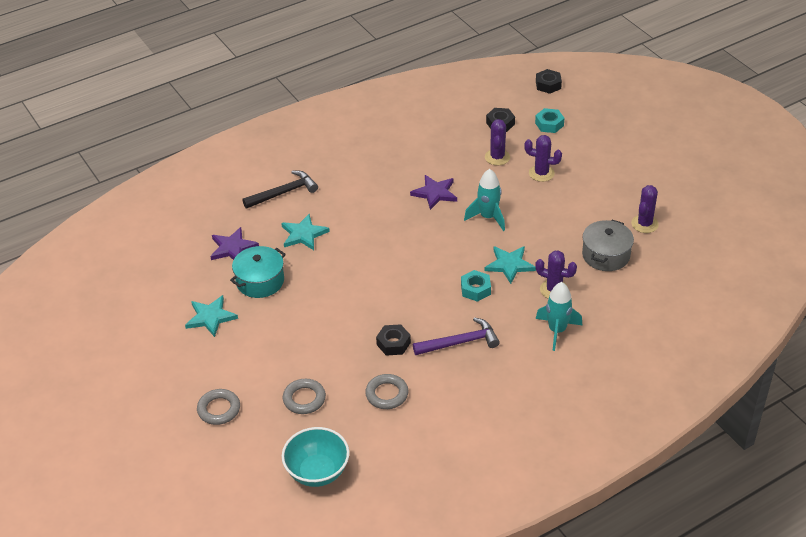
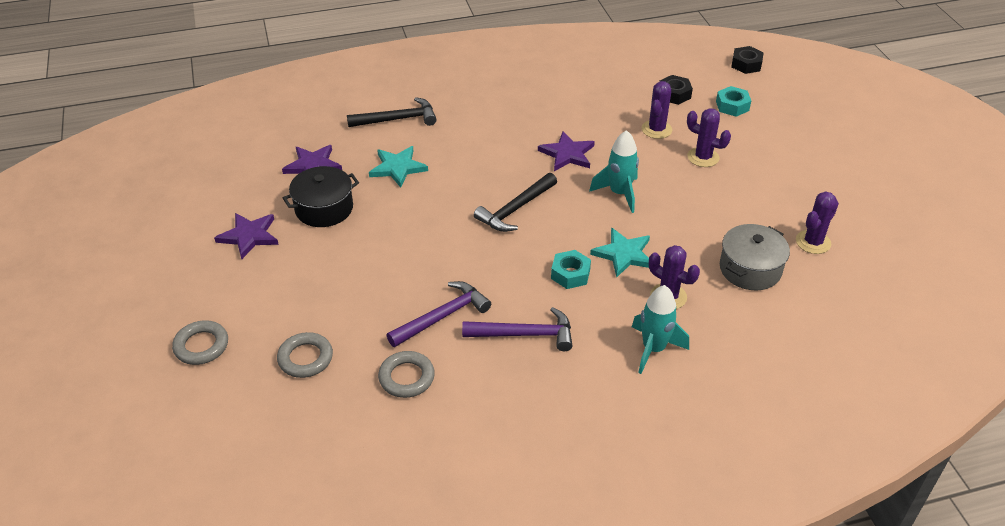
camera: 15 degrees right, 0 degrees up
(210, 317) = (249, 236): turquoise star -> purple star
(260, 281) = (324, 208): turquoise pot -> black pot
(317, 472) = (275, 456): turquoise bowl -> none
(393, 343) = (443, 316): black nut -> purple hammer
(412, 248) = (515, 209): none -> black hammer

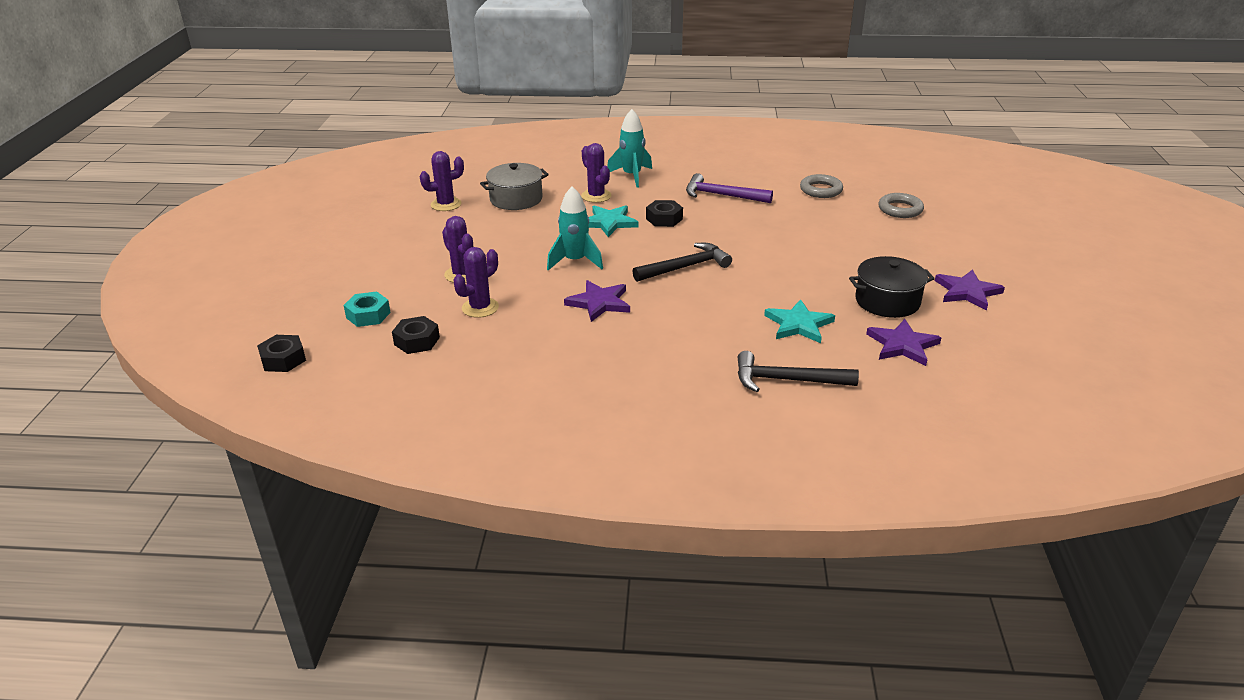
camera: 160 degrees left, 10 degrees down
(201, 346) = (990, 228): grey ring -> none
(443, 316) = (783, 213): purple hammer -> none
(570, 274) = (664, 219): turquoise nut -> black nut

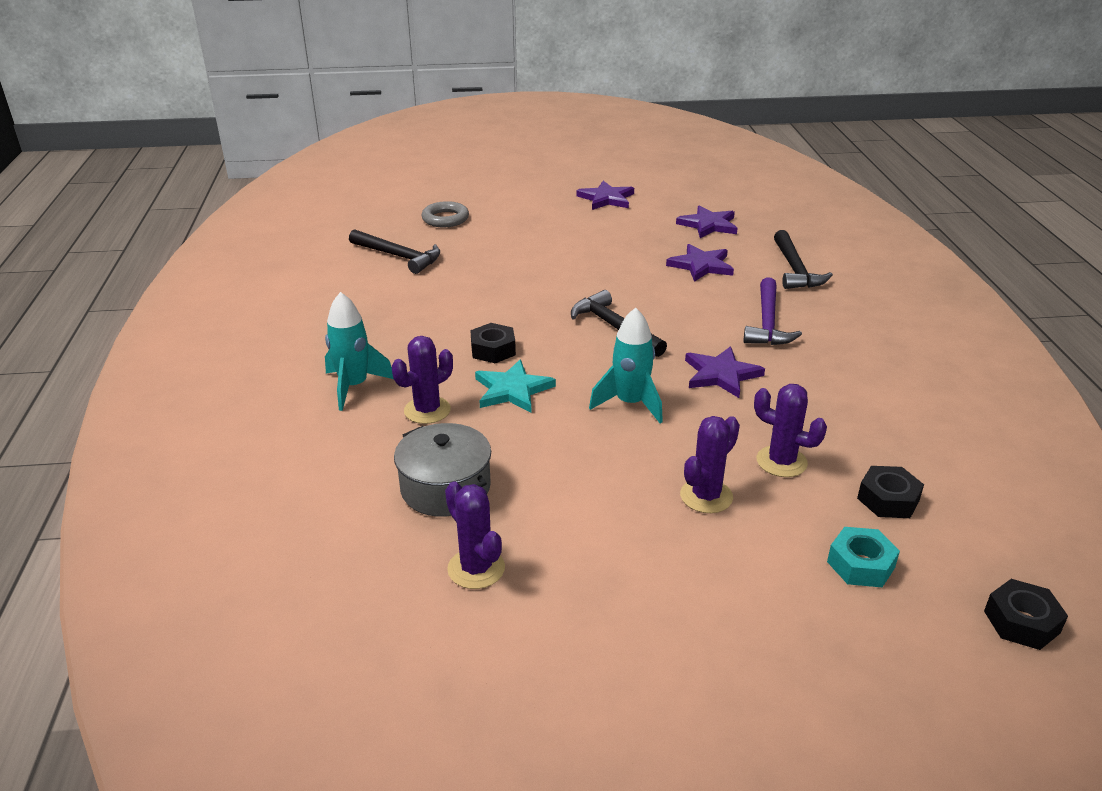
camera: 100 degrees left, 0 degrees up
(722, 195) = (417, 315): purple hammer -> purple hammer (767, 323)
(798, 324) = (701, 265): turquoise star -> purple star
(821, 190) = (399, 256): grey ring -> black hammer
(887, 301) = (638, 229): black pot -> none

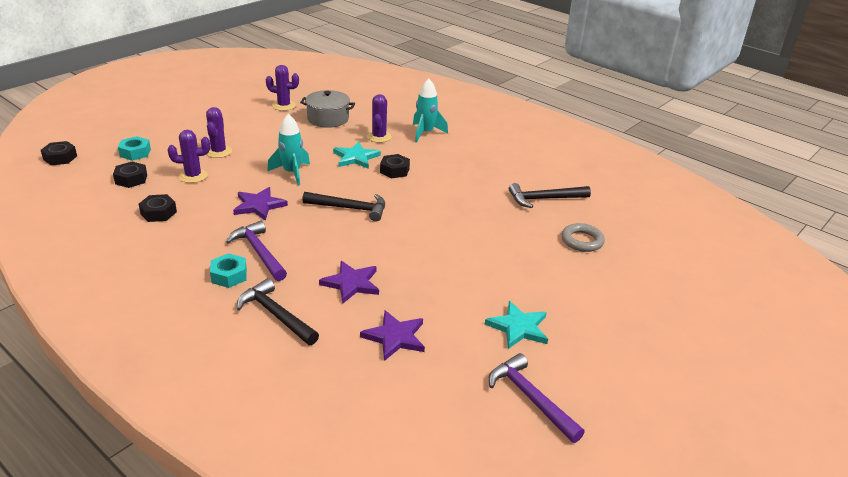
camera: 135 degrees right, 0 degrees up
(606, 198) = (518, 327): purple star -> turquoise star
(658, 174) = (530, 398): none -> purple hammer
(817, 314) = (229, 275): none -> turquoise nut
(865, 418) = (158, 213): none -> black nut

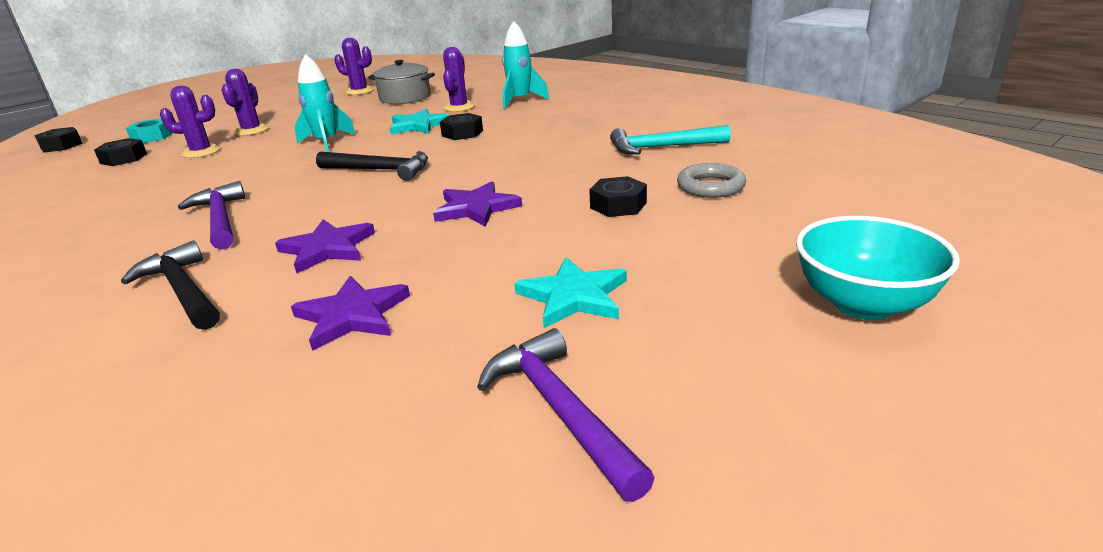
camera: 10 degrees right, 5 degrees down
(158, 213) = (125, 186): black nut -> black nut (618, 205)
(229, 275) = (156, 246): turquoise nut -> none
(259, 205) = (260, 173): purple star -> purple star (476, 208)
(544, 199) = (662, 147): black hammer -> turquoise hammer
(671, 337) = (862, 304): none -> turquoise bowl

